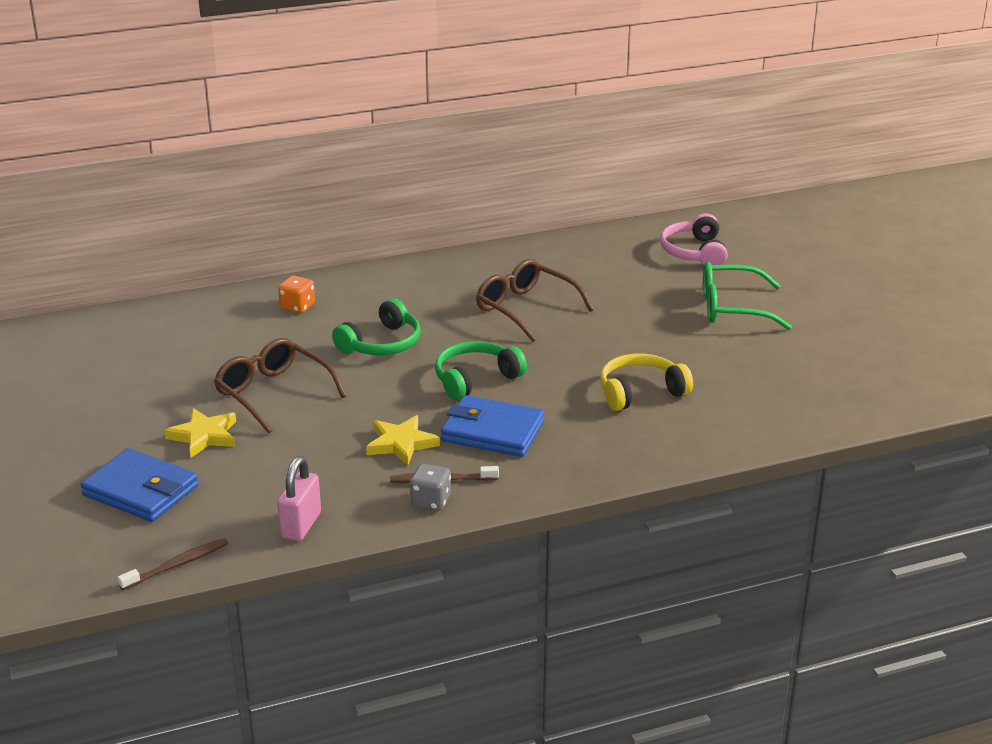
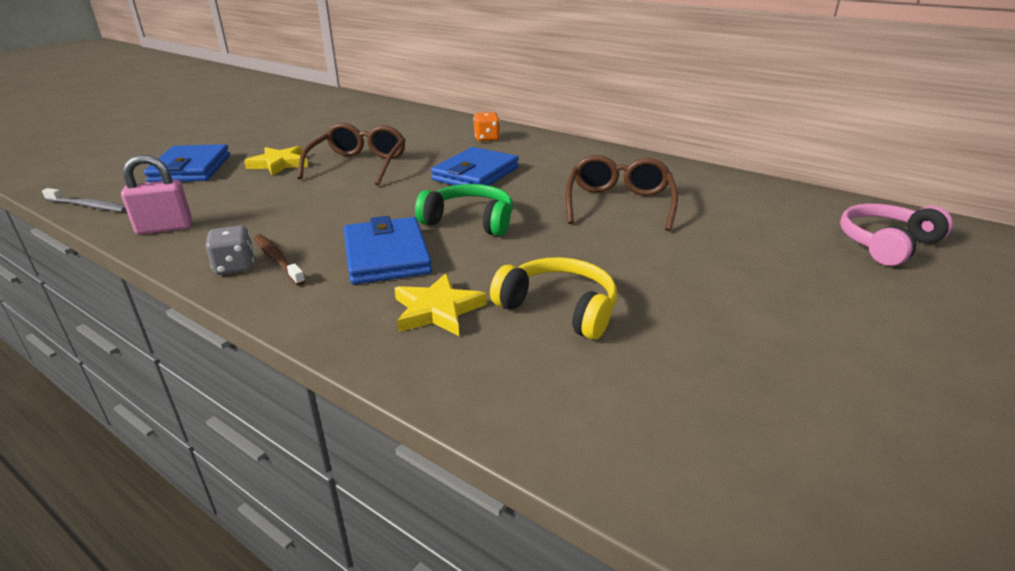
camera: 55 degrees right, 0 degrees up
(177, 565) = (88, 206): brown toothbrush -> grey toothbrush
(382, 344) = (475, 174): green headphones -> blue wallet
(401, 444) = (327, 225): yellow star -> yellow star (437, 310)
(732, 308) = (832, 305): green glasses -> none

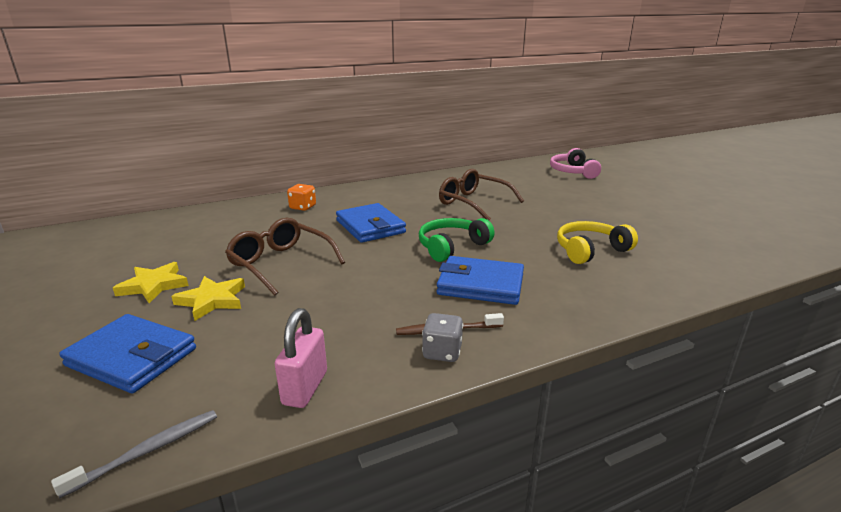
camera: 60 degrees left, 5 degrees down
(437, 310) = (572, 283): yellow star -> yellow star (154, 285)

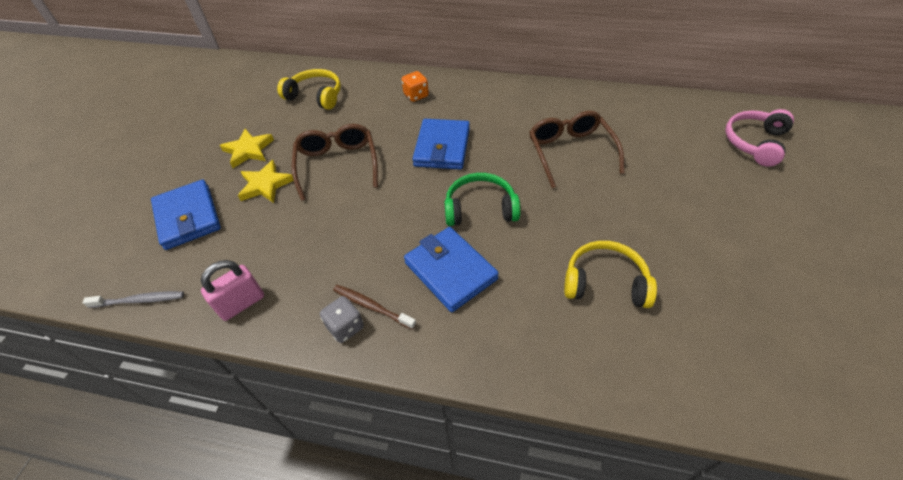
camera: 40 degrees right, 25 degrees up
(191, 232) = (315, 96): none -> yellow headphones

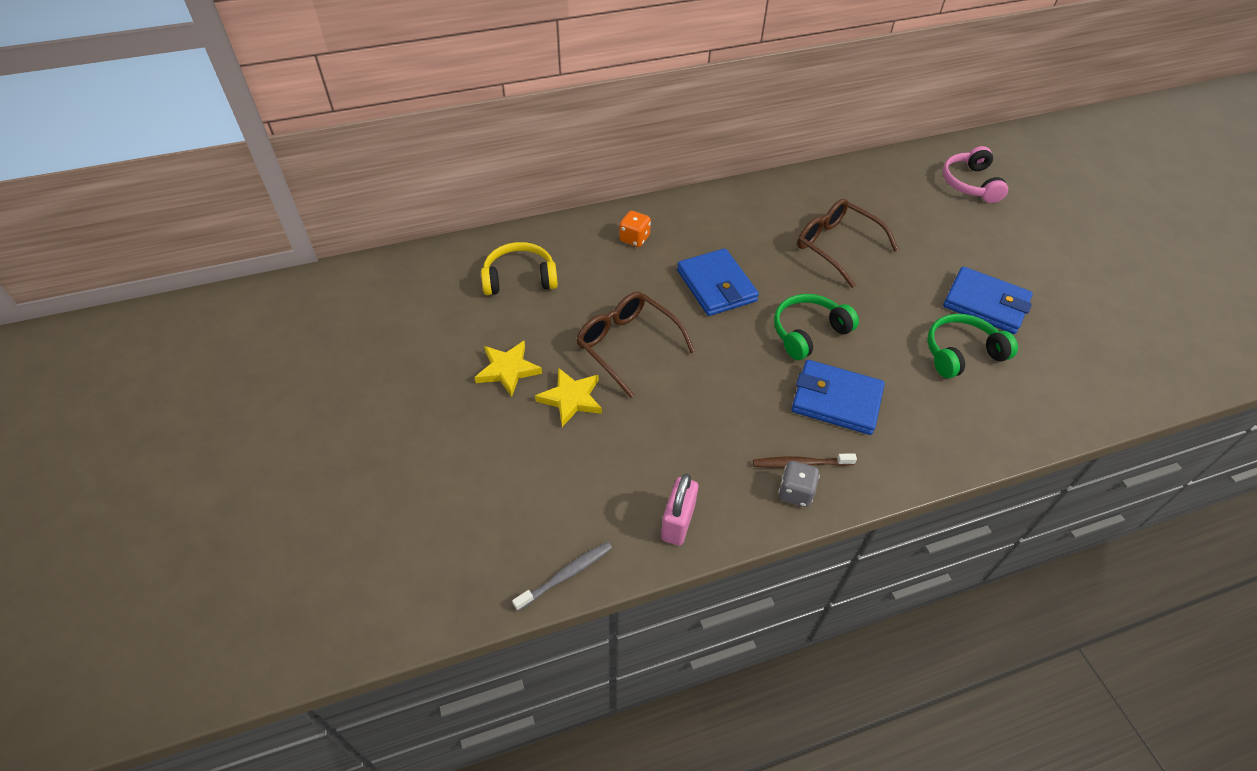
camera: 35 degrees left, 0 degrees up
(188, 217) = (520, 470): blue wallet -> blue wallet (985, 304)
(605, 282) = (961, 353): yellow headphones -> green headphones

